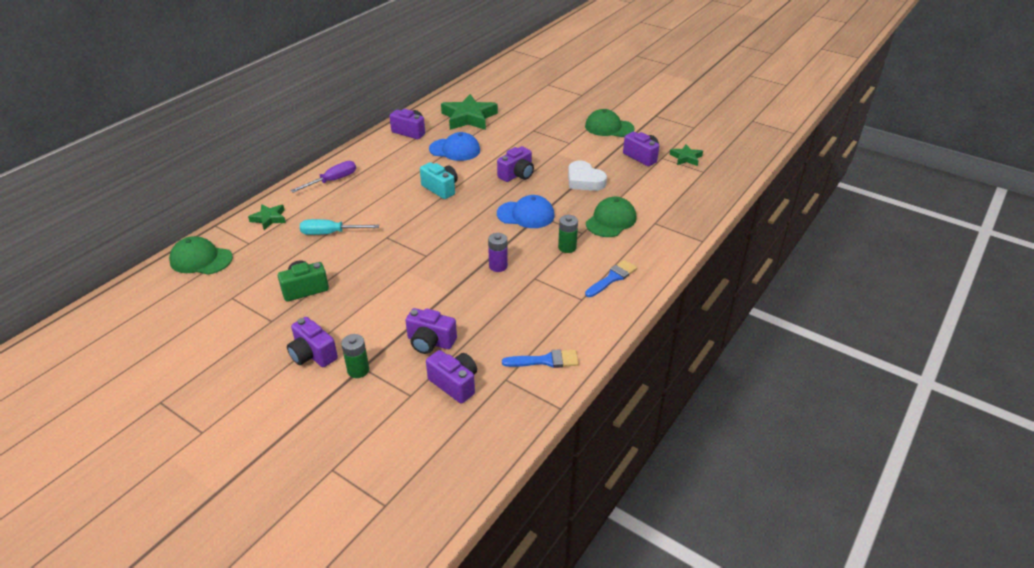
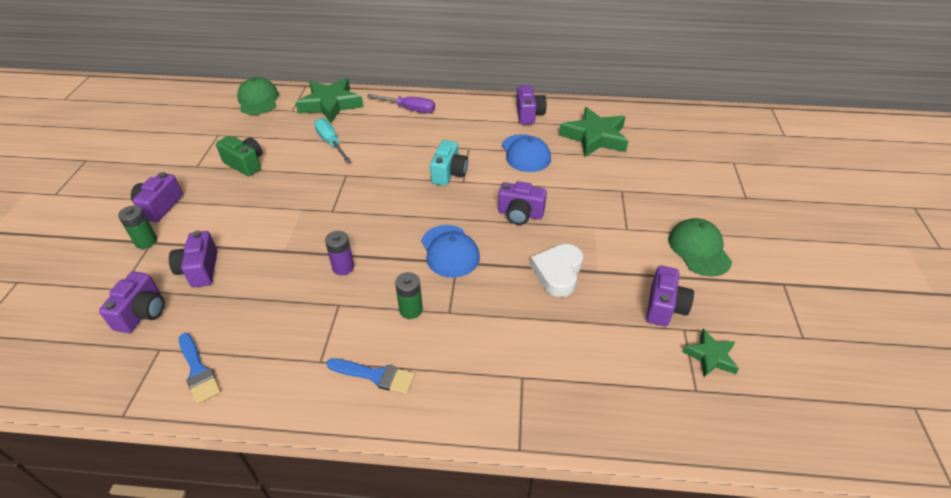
camera: 60 degrees right, 5 degrees up
(269, 219) = (330, 104): green star -> green star, size x1.88
(611, 220) = (493, 329): green cap -> none

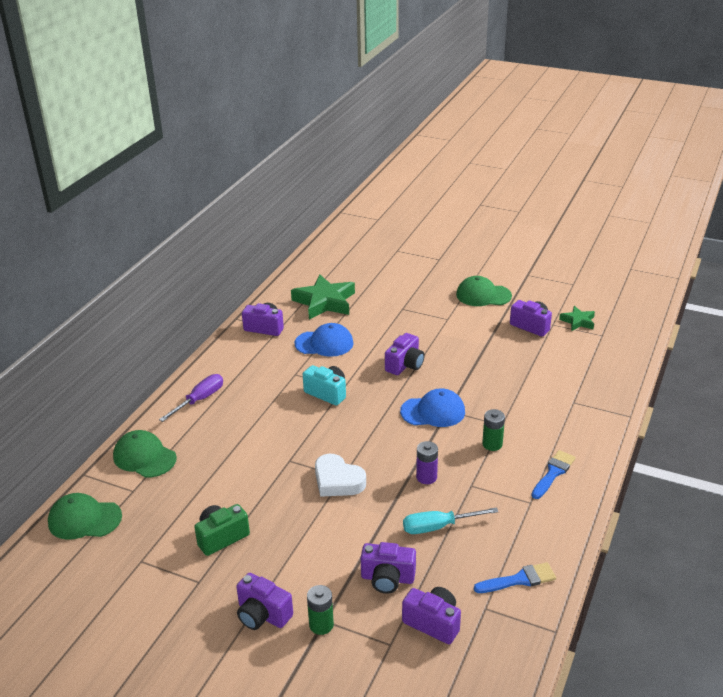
camera: 70 degrees left, 10 degrees down
(330, 104) = (144, 457): green star -> green cap
(331, 142) = (223, 465): turquoise screwdriver -> turquoise screwdriver (438, 527)
(558, 273) = (481, 362): white heart -> white heart (337, 481)

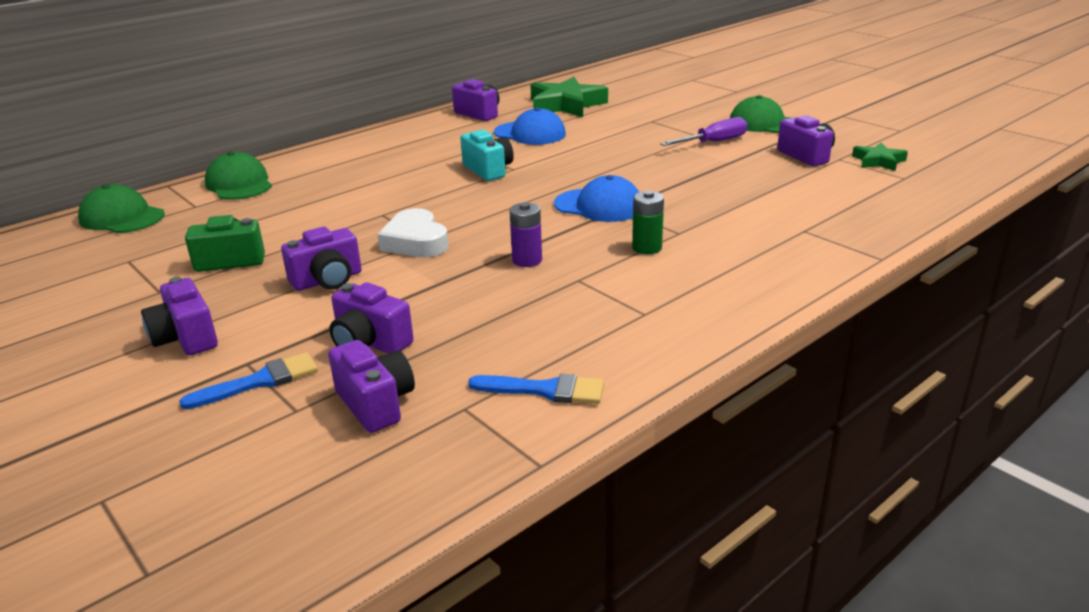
camera: 25 degrees right, 5 degrees down
(199, 400) = (347, 153): purple screwdriver -> purple screwdriver (713, 142)
(321, 625) = (237, 366): green battery -> none
(405, 365) = (606, 163): purple camera -> purple camera (327, 280)
(438, 527) = (491, 309): turquoise screwdriver -> none
(553, 473) = (707, 292): blue brush -> blue brush (259, 381)

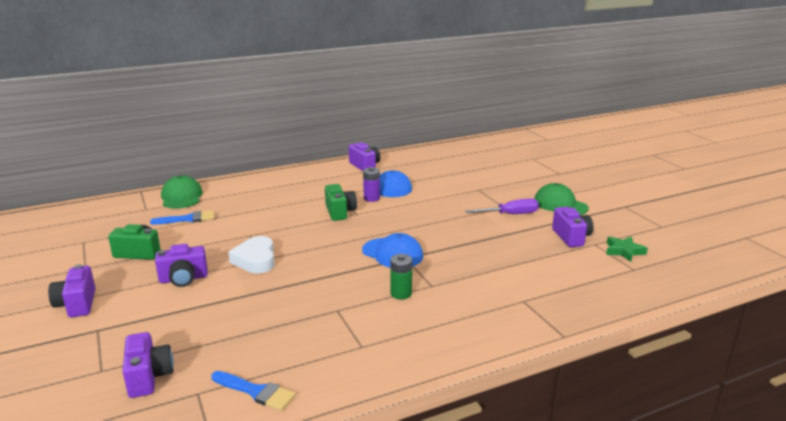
camera: 15 degrees right, 5 degrees down
(122, 217) = (100, 210): green cap -> none
(259, 381) = (95, 345): blue brush -> blue brush (187, 219)
(370, 343) = (176, 331): purple camera -> none
(488, 170) = (340, 212): turquoise camera -> green camera
(527, 260) = (315, 288): purple battery -> purple battery (371, 198)
(566, 105) = (428, 167): green star -> none

